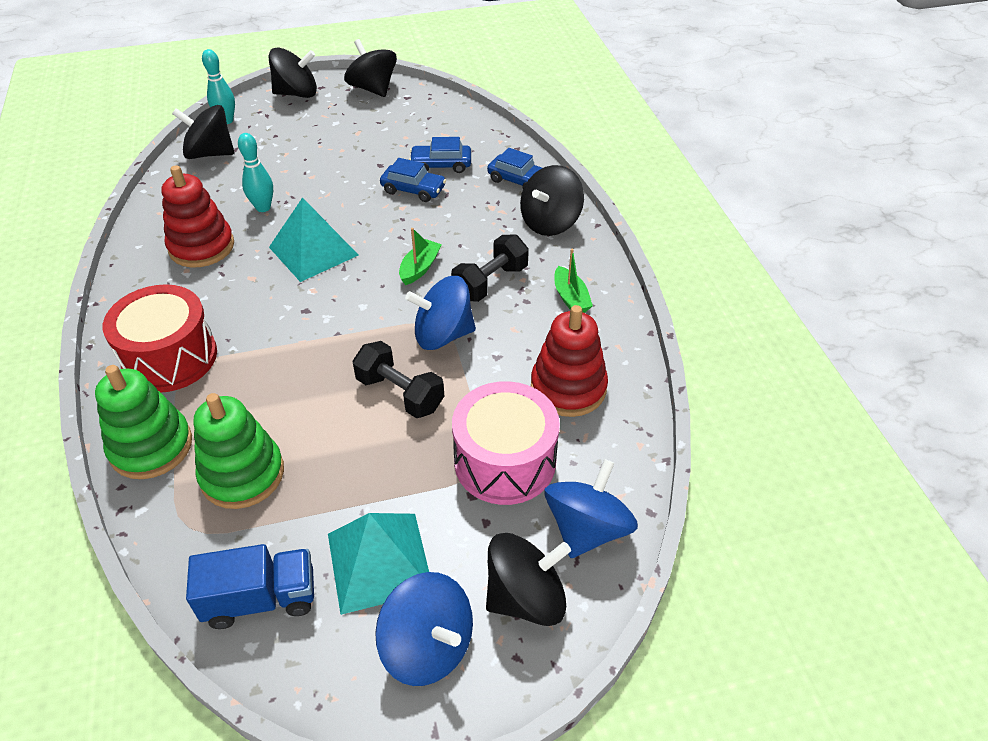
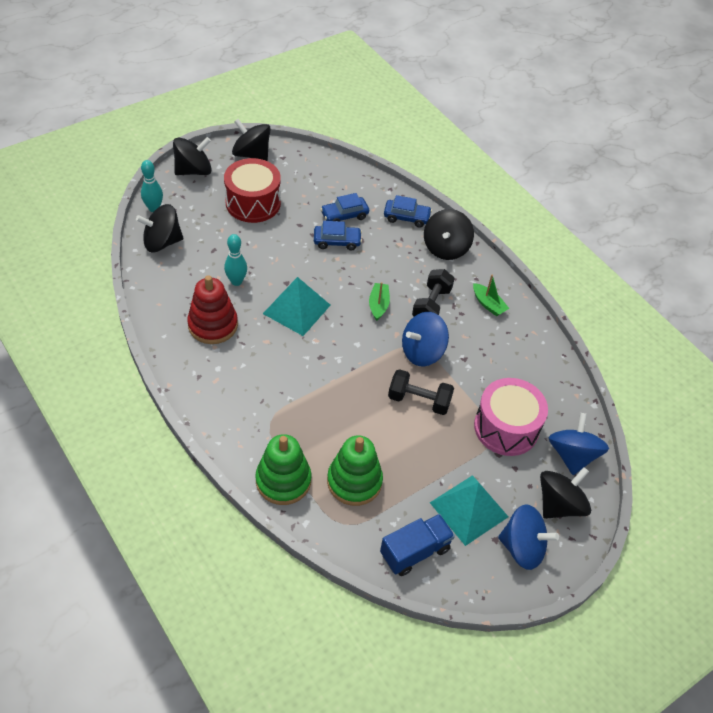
camera: 25 degrees left, 5 degrees up
(170, 357) = (251, 416): red drum -> red drum (253, 203)
(568, 388) = (518, 369): red stacking toy -> none

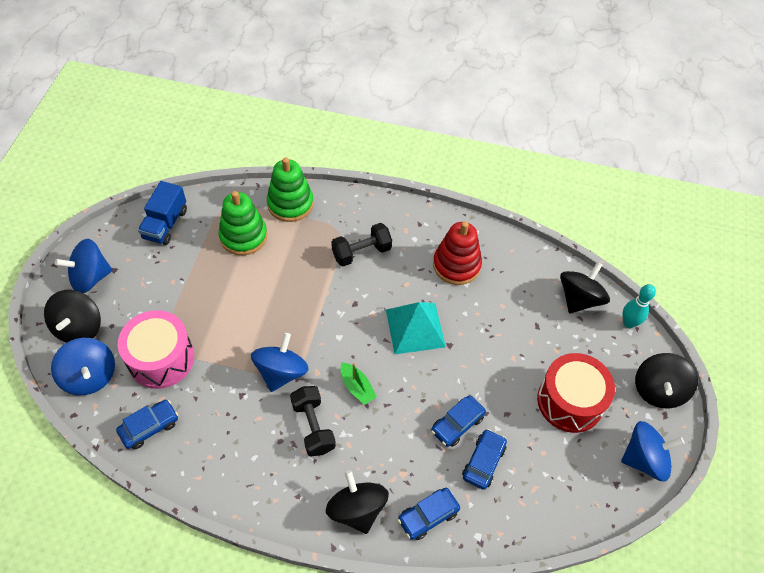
camera: 140 degrees right, 5 degrees up
(236, 281) = (485, 313): turquoise bowling pin -> none
(251, 154) = (644, 459): black spinning top -> blue spinning top
(419, 400) = (248, 327): black dumbbell -> black dumbbell (361, 252)
(469, 509) = (147, 275): turquoise pyramid -> none
(488, 304) = (263, 473): green boat -> none
(547, 385) = (149, 427): none -> blue car

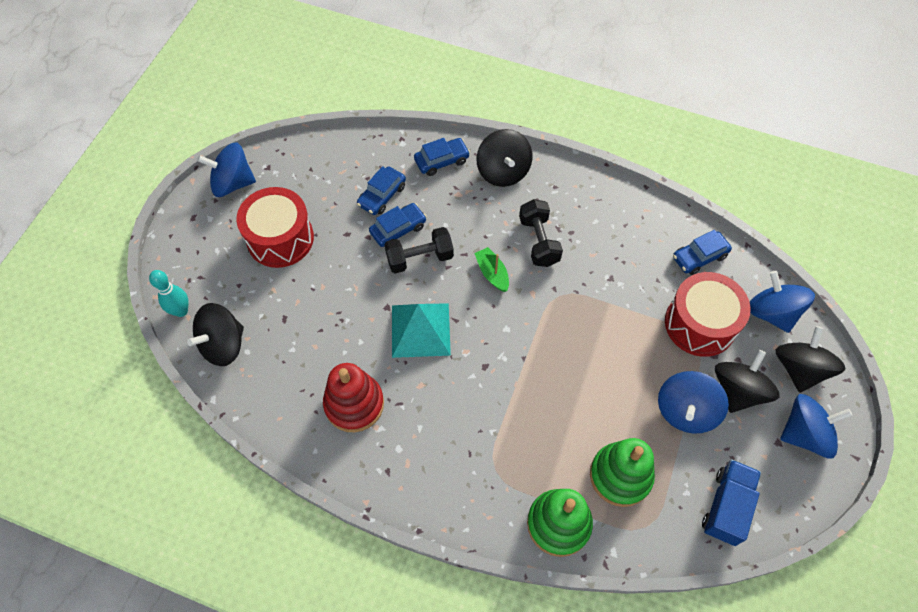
camera: 170 degrees left, 5 degrees up
(161, 358) = (700, 324): pink drum -> red drum
(281, 372) = (570, 296): blue spinning top -> blue spinning top (685, 411)
(361, 252) = (469, 435): black dumbbell -> black dumbbell (420, 258)
(658, 390) = (187, 240): black spinning top -> black spinning top (738, 391)

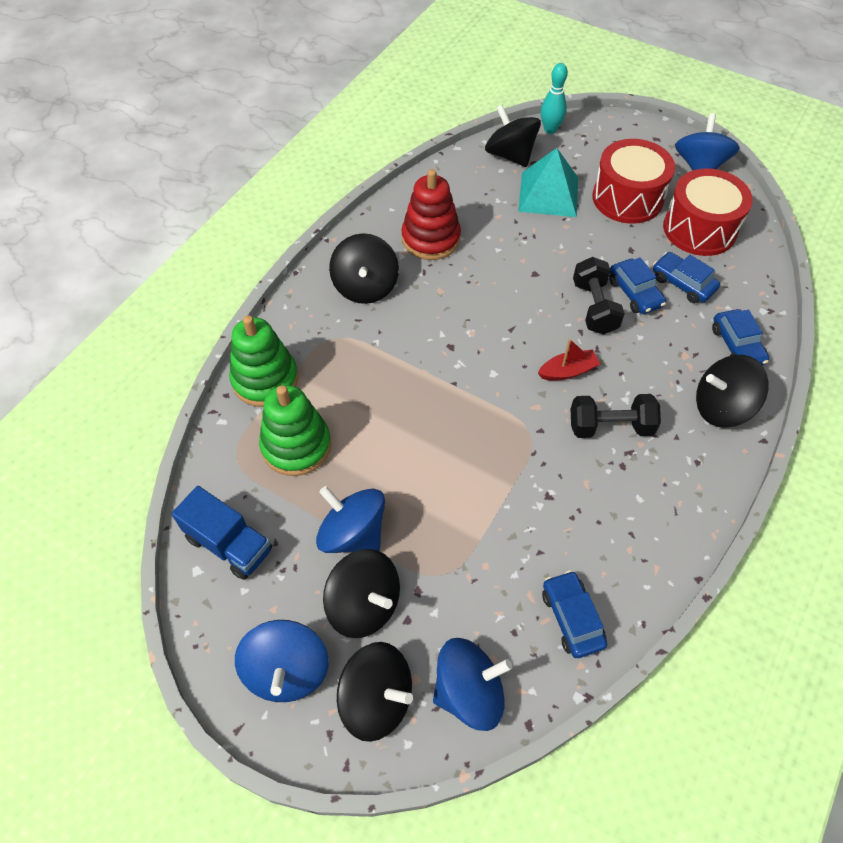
camera: 100 degrees right, 5 degrees down
(420, 330) = (503, 298): turquoise pyramid -> turquoise pyramid (548, 194)
(427, 455) = (365, 287): none -> black spinning top
(492, 273) = (568, 371): green boat -> red boat
(700, 324) = (466, 586): red drum -> red drum (699, 229)

